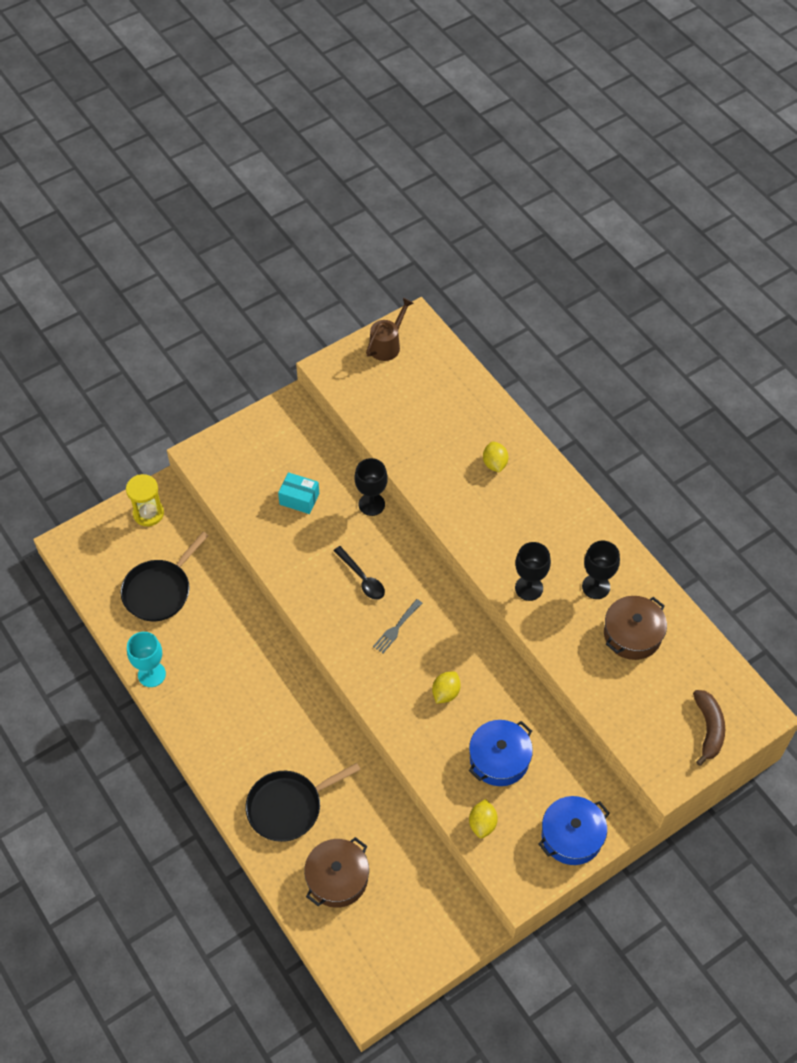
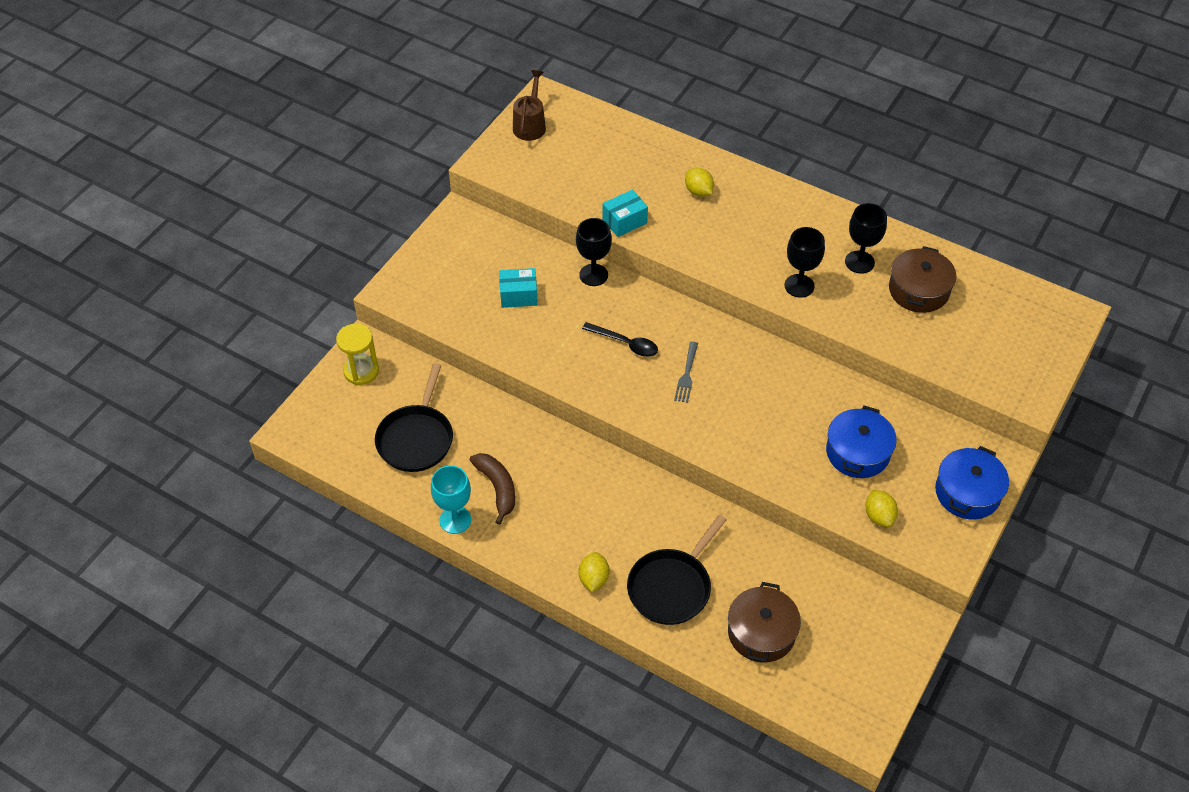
camera: 25 degrees left, 5 degrees down
(415, 468) = (624, 221): none -> turquoise box
(445, 693) = (770, 414): yellow lemon -> yellow lemon (593, 579)
(708, 729) = (1038, 343): brown banana -> brown banana (497, 488)

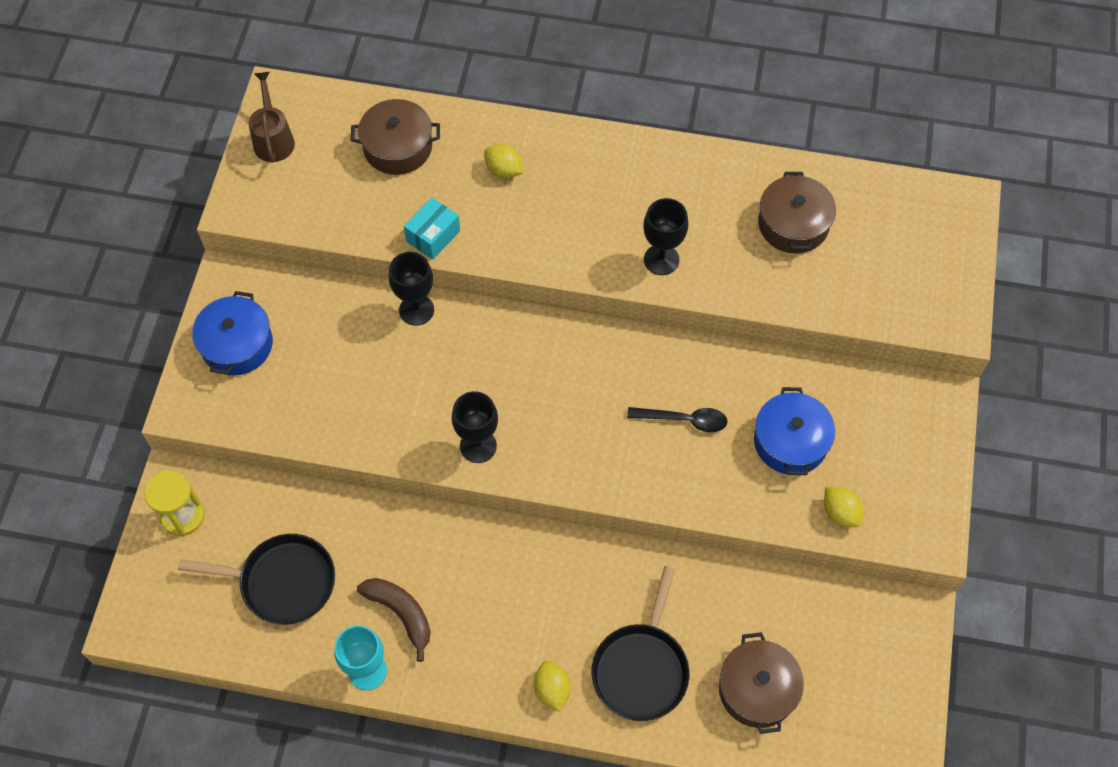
camera: 20 degrees left, 10 degrees up
(416, 438) = (282, 582): black pan -> black pan turned 75 degrees counterclockwise
(518, 295) = (339, 365): turquoise box -> none
(622, 154) = (398, 147): none -> brown pot
(625, 343) = (486, 388): black spoon -> black spoon (684, 420)
(686, 375) = (570, 406): grey fork -> none
(859, 262) = (716, 208): black goblet -> black goblet (478, 446)
(967, 492) = (922, 452): blue pot -> blue pot (237, 344)

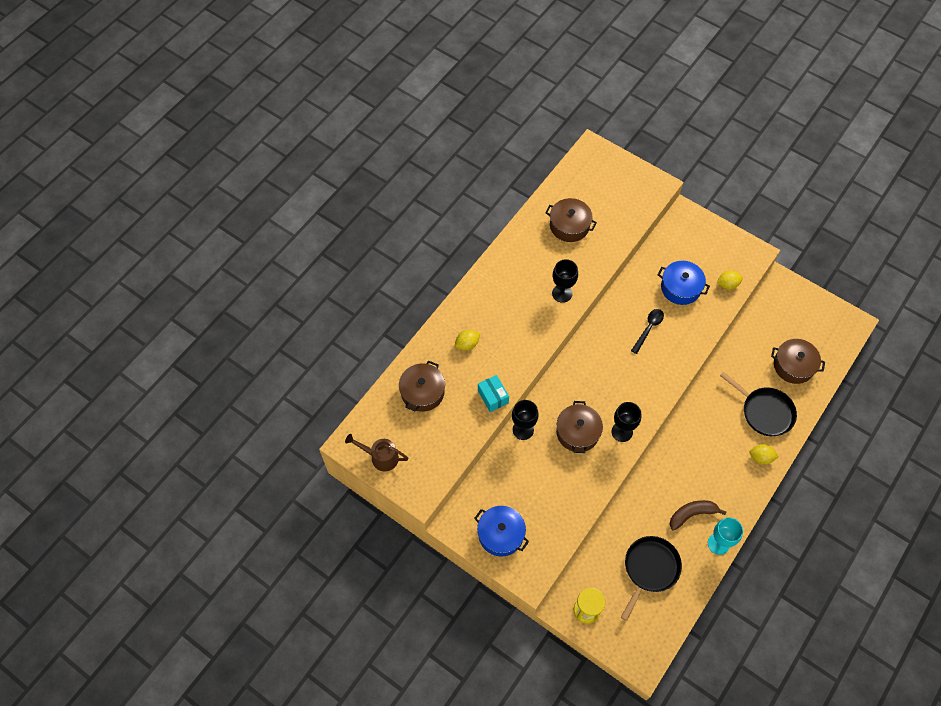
camera: 65 degrees left, 0 degrees up
(447, 384) = (577, 432): none -> brown pot

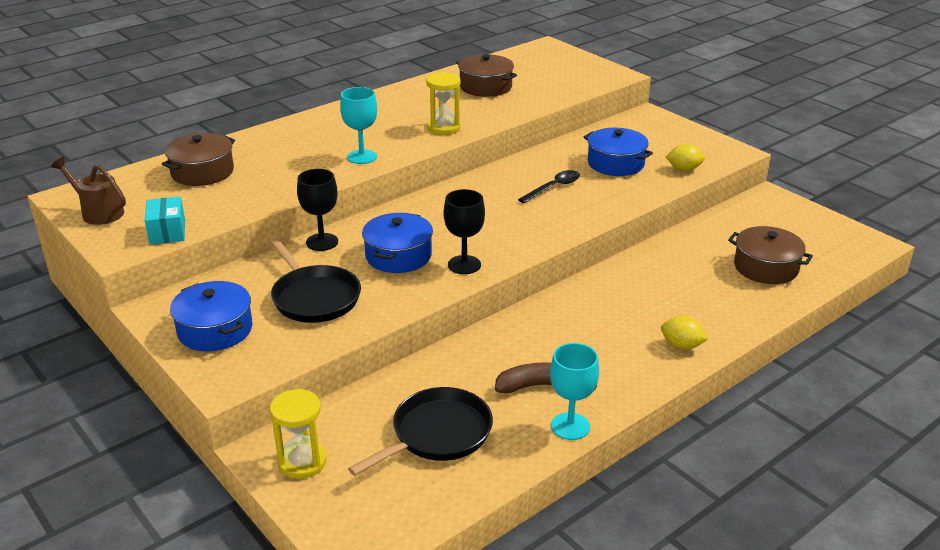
camera: 15 degrees right, 30 degrees down
(467, 344) = (291, 146): yellow lemon -> none
(493, 397) = (292, 188): turquoise box -> turquoise box (167, 232)
(522, 346) = (362, 157): none -> turquoise goblet
(562, 293) = (444, 128): black goblet -> yellow hourglass
(577, 432) = (398, 256): brown pot -> blue pot
(764, 412) = (704, 302): black pan -> black pan (314, 297)

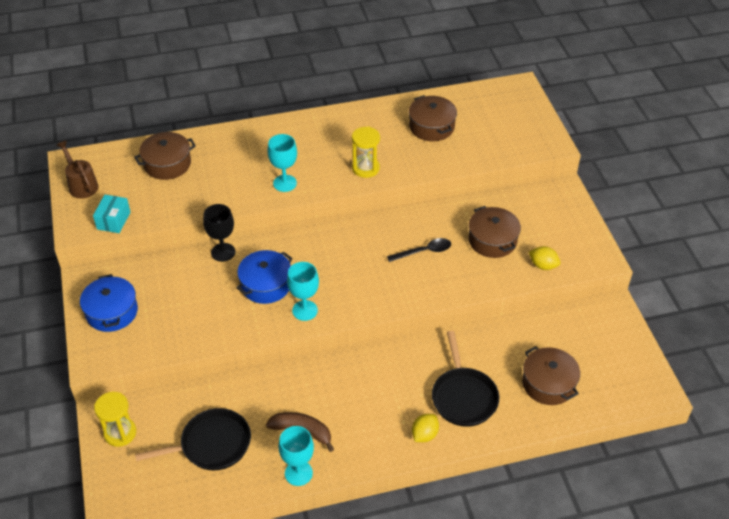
camera: 25 degrees right, 15 degrees up
(314, 297) = (188, 305): black pan -> black pan (463, 397)
(464, 265) = (305, 310): black goblet -> turquoise goblet
(615, 163) = (492, 240): blue pot -> brown pot
(681, 346) = (424, 434): yellow lemon -> yellow lemon turned 75 degrees clockwise

